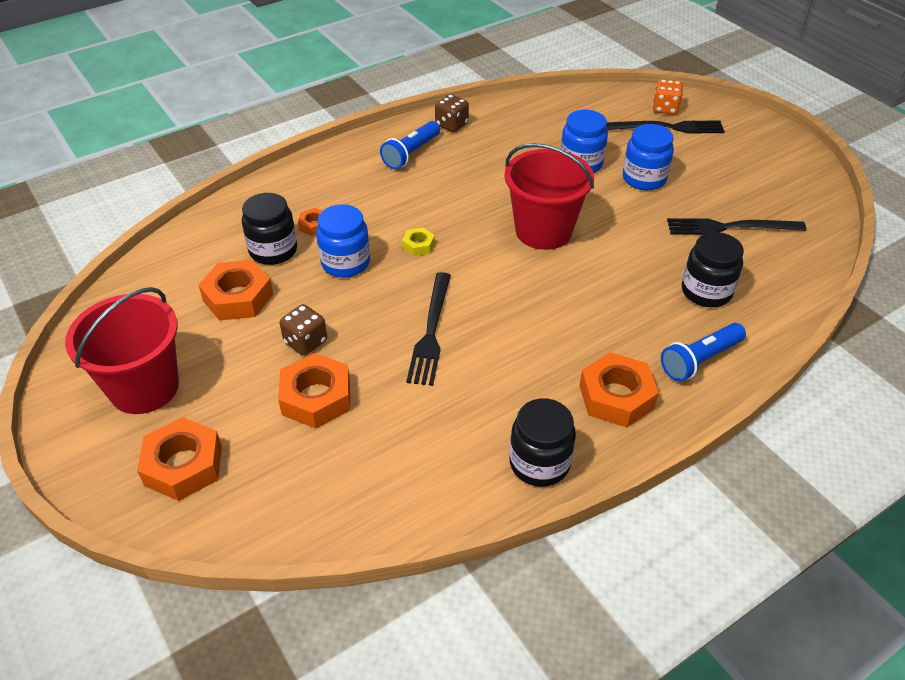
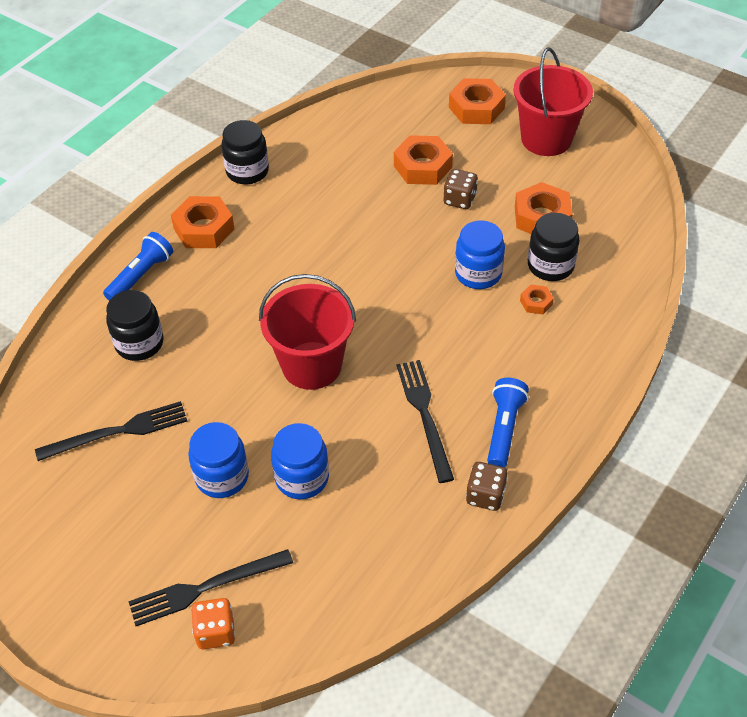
camera: 160 degrees right, 5 degrees up
(418, 245) = (424, 311): yellow nut -> none
(431, 331) = (368, 236): black fork -> black fork (425, 416)

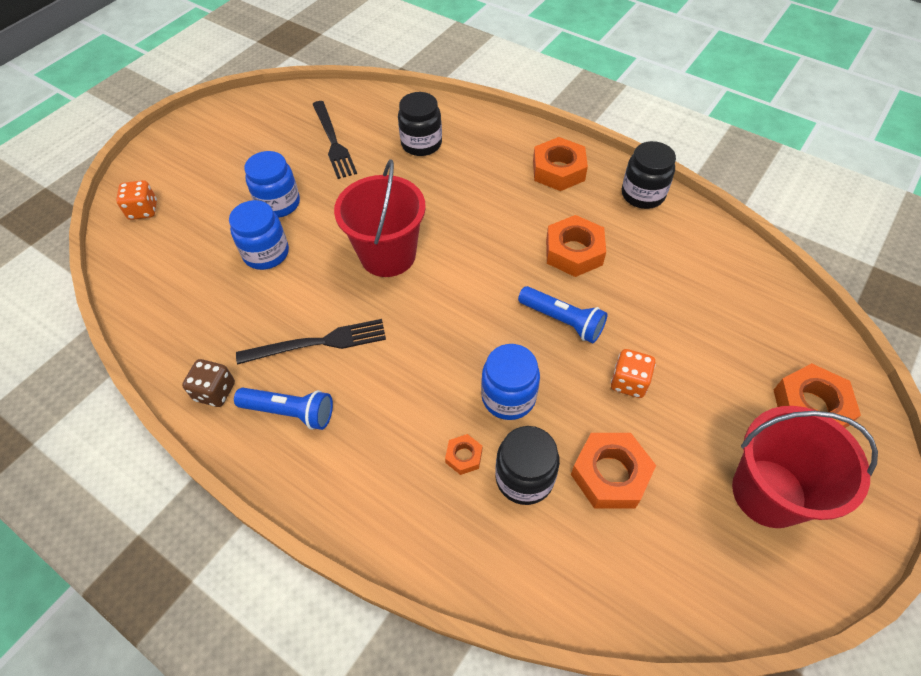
camera: 90 degrees right, 5 degrees up
(141, 276) = (497, 137): blue flashlight -> blue flashlight (562, 321)
(206, 587) = (182, 203): black fork -> none
(422, 166) = (681, 345): orange nut -> orange nut (574, 252)
(459, 200) = (629, 382): brown dice -> orange dice

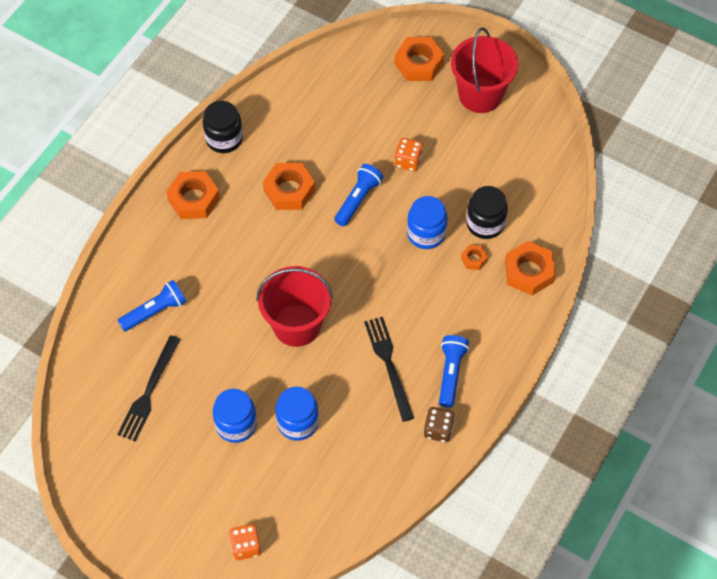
camera: 95 degrees left, 5 degrees up
(333, 141) = (149, 391): black fork -> black fork turned 135 degrees clockwise
(421, 144) = (155, 311): black jar -> blue flashlight
(610, 474) = (477, 176): orange nut -> orange nut (529, 272)

